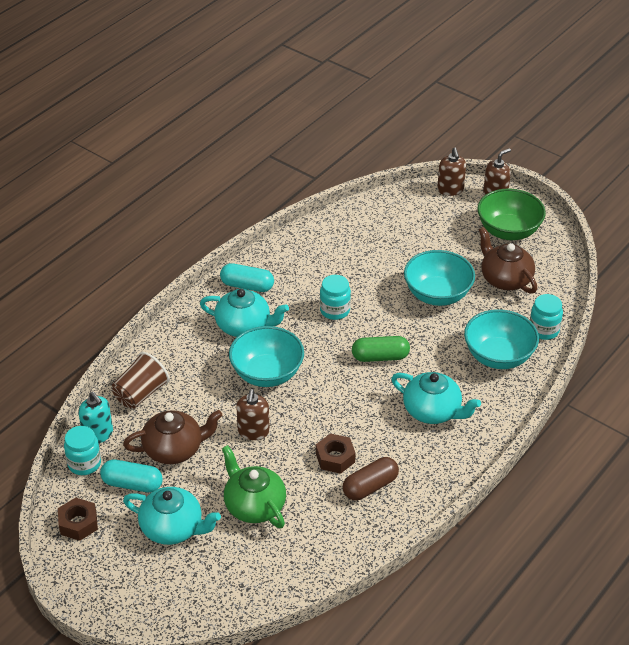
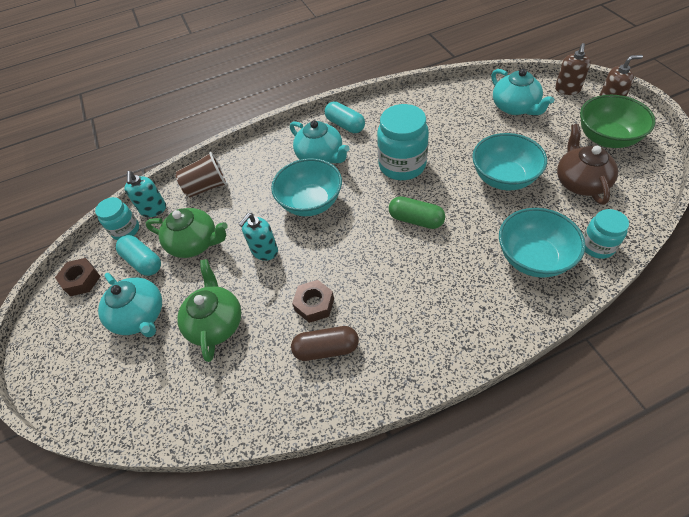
camera: 35 degrees right, 10 degrees up
(174, 449) = (195, 243): brown teapot -> green teapot
(253, 431) = (264, 251): brown soap dispenser -> turquoise soap dispenser
(335, 310) = (402, 165): turquoise jar -> turquoise jar, size x1.70
(433, 411) = (434, 292): turquoise teapot -> turquoise teapot (515, 107)

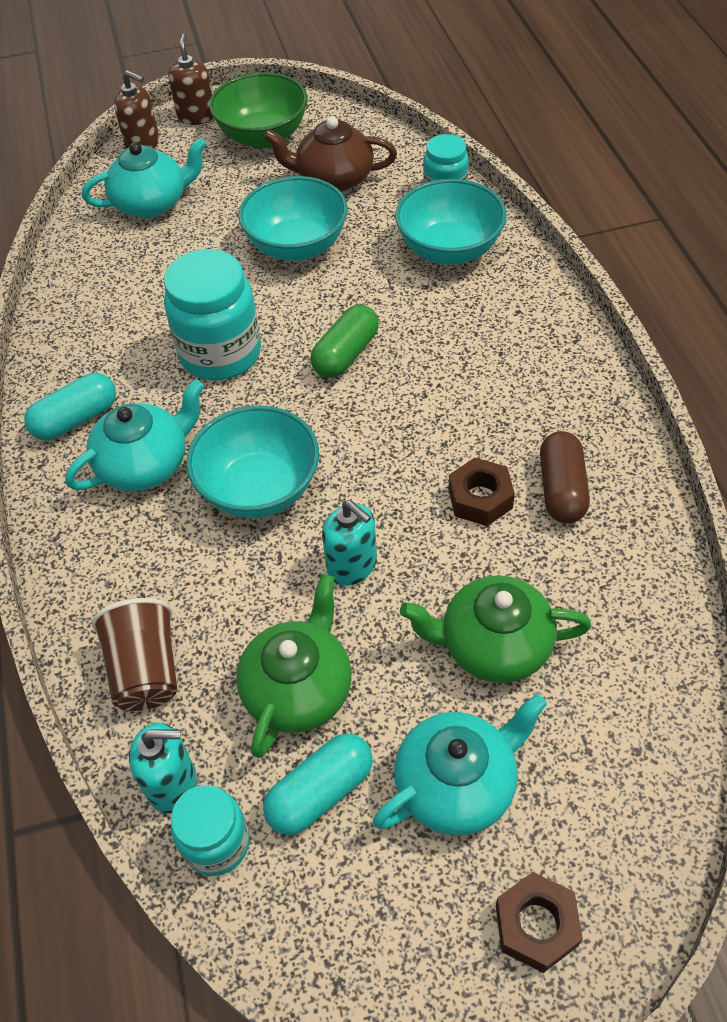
camera: 85 degrees left, 0 degrees up
(81, 280) = (339, 931): brown nut -> brown nut (536, 925)

